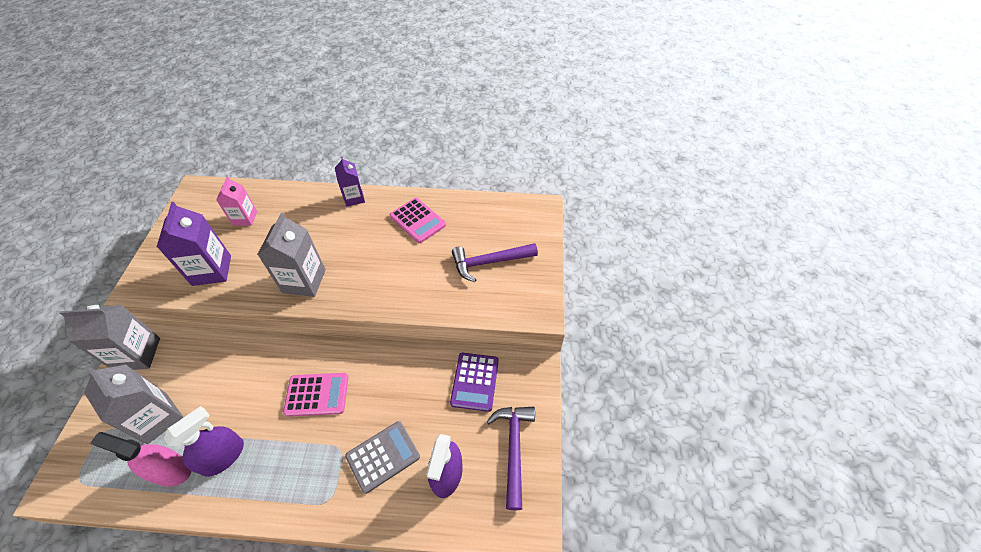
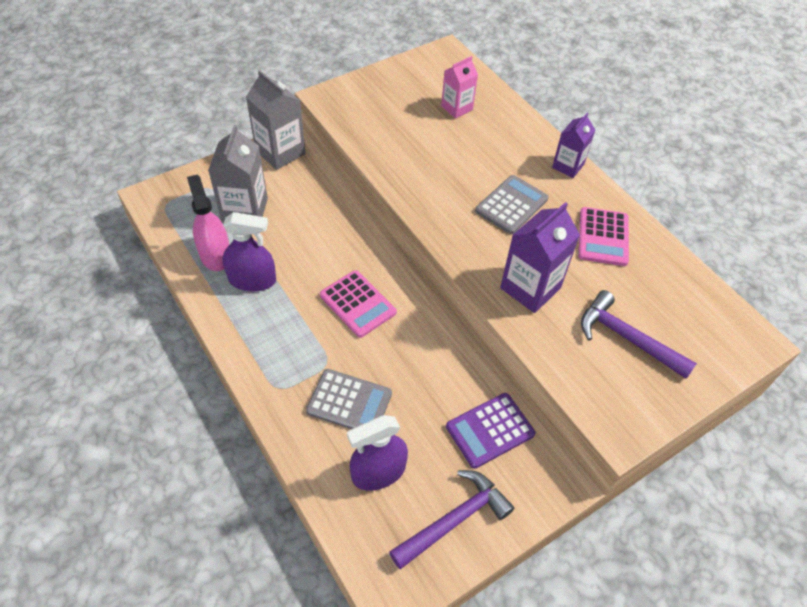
camera: 50 degrees right, 0 degrees up
(212, 270) = (387, 130): purple carton -> purple carton (530, 288)
(304, 281) = (443, 200): grey carton -> none
(348, 247) = (511, 205): none -> grey calculator

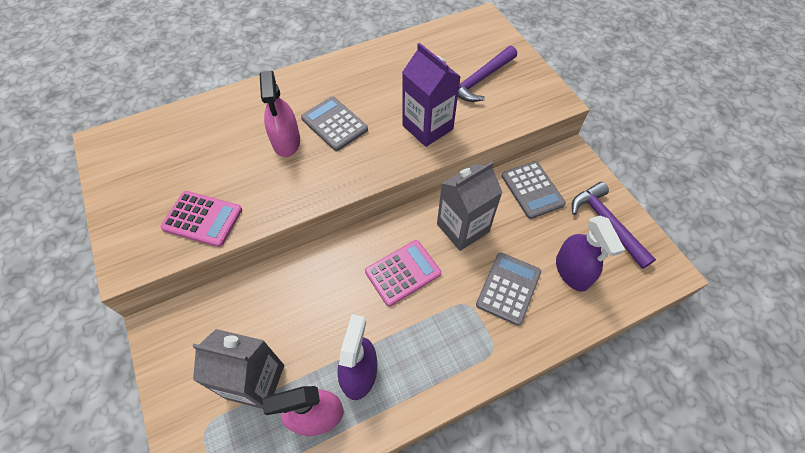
camera: 80 degrees left, 5 degrees up
(280, 152) = (172, 338): grey carton -> grey carton (462, 228)
(457, 108) = (193, 145): pink carton -> none
(478, 171) = (286, 141): none -> pink spray bottle
(490, 430) = (532, 190): purple calculator -> grey calculator
(568, 166) = (297, 79): purple carton -> none
(603, 237) = (381, 73): pink calculator -> pink calculator (202, 219)

